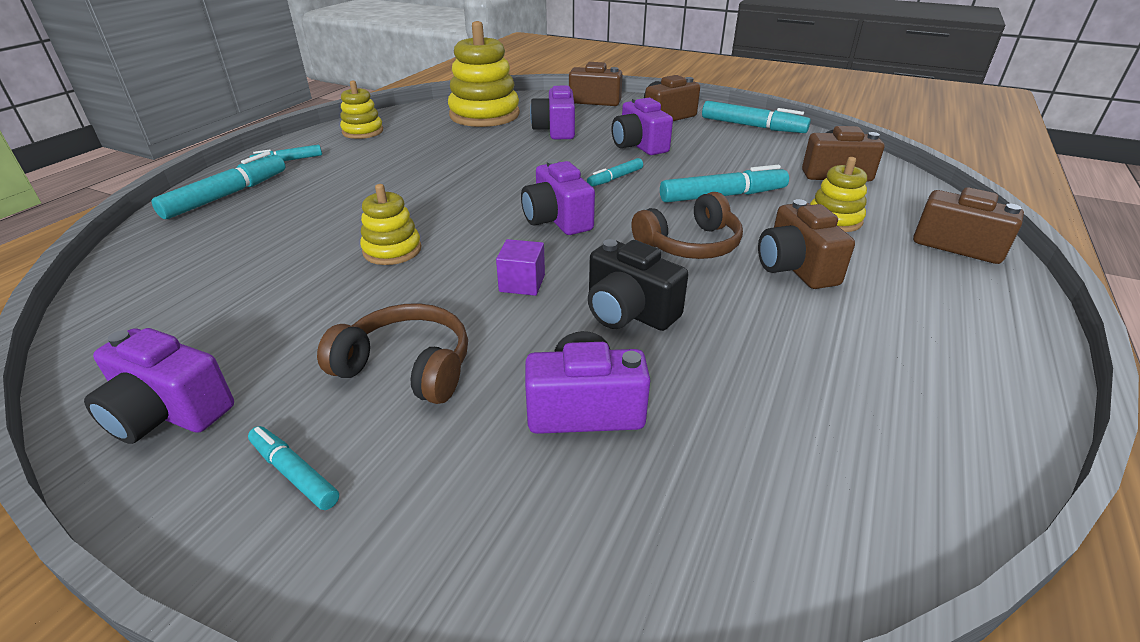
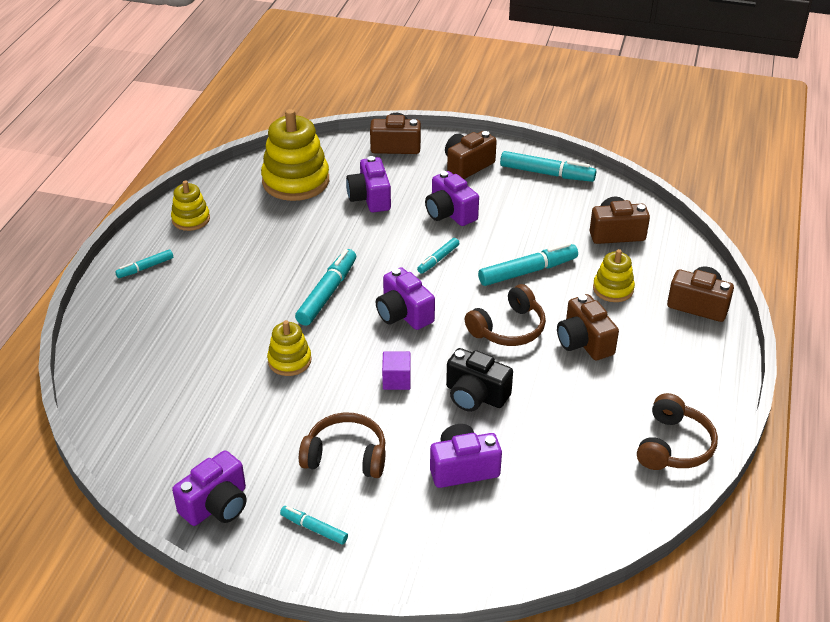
camera: 10 degrees left, 5 degrees up
(168, 412) = (216, 505): purple camera -> purple camera turned 60 degrees counterclockwise
(226, 195) = (120, 318): turquoise marker -> turquoise marker (327, 293)
(959, 418) = (674, 446): none -> brown headphones

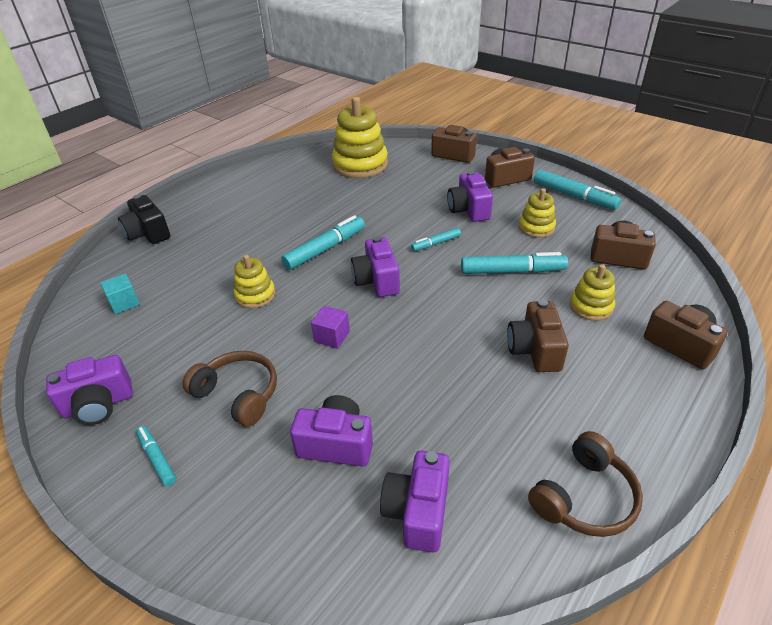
camera: 25 degrees right, 0 degrees up
(145, 268) = (207, 201): turquoise marker -> none
(152, 406) = (124, 303): none -> turquoise cube
(191, 219) = (265, 175): yellow stacking toy -> yellow stacking toy (536, 227)
(370, 198) = (409, 186): purple camera -> purple camera (418, 511)
(475, 395) = (395, 372): black camera -> black camera (148, 233)
(508, 328) = (465, 317): brown headphones -> none

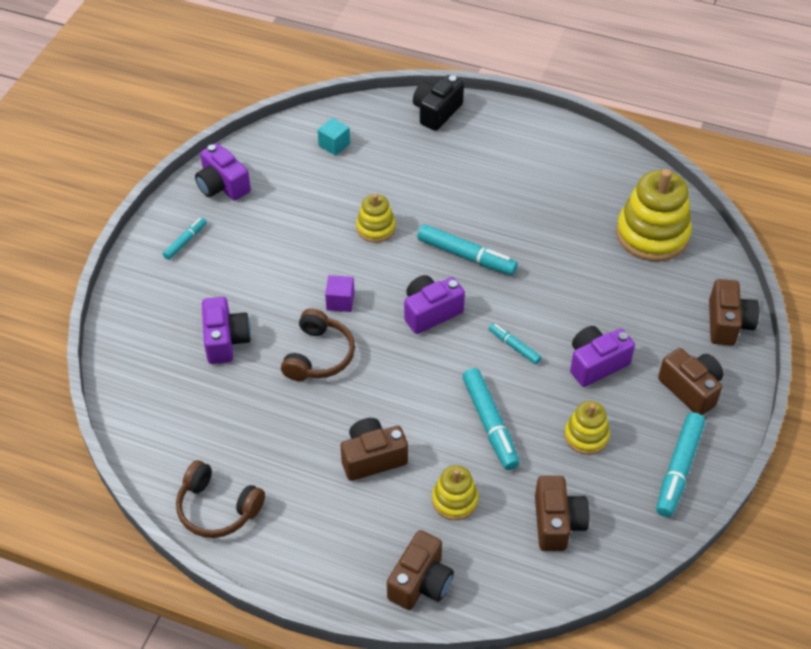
camera: 70 degrees right, 10 degrees up
(238, 394) = (256, 263): brown headphones -> brown headphones (319, 356)
(418, 511) = (180, 405): purple camera -> none

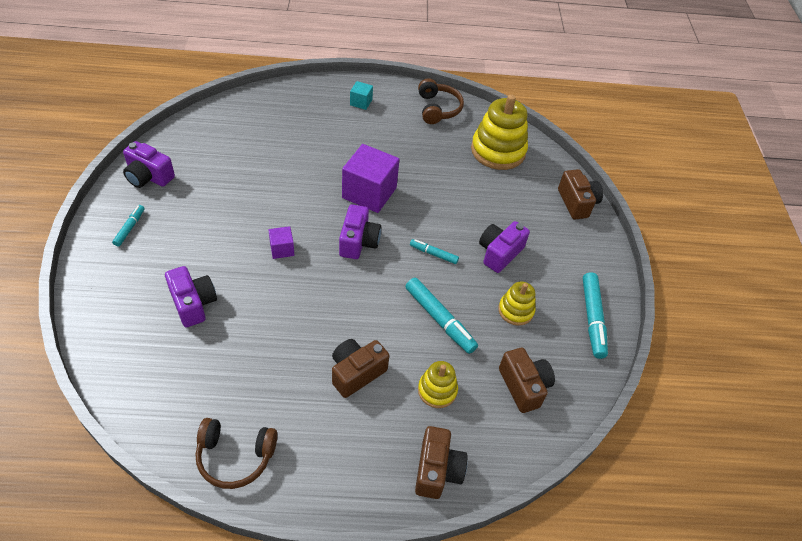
camera: 25 degrees left, 0 degrees up
(319, 356) = (280, 298): brown headphones -> brown headphones (438, 109)
(334, 145) = (233, 129): turquoise cube -> turquoise cube (361, 102)
(376, 228) = (290, 186): yellow stacking toy -> none
(430, 312) = (358, 242): purple camera -> purple camera turned 150 degrees clockwise
(436, 112) = (305, 92): black camera -> none
(466, 256) = (369, 193): turquoise marker -> purple cube
(691, 389) = (573, 256): brown camera -> none

